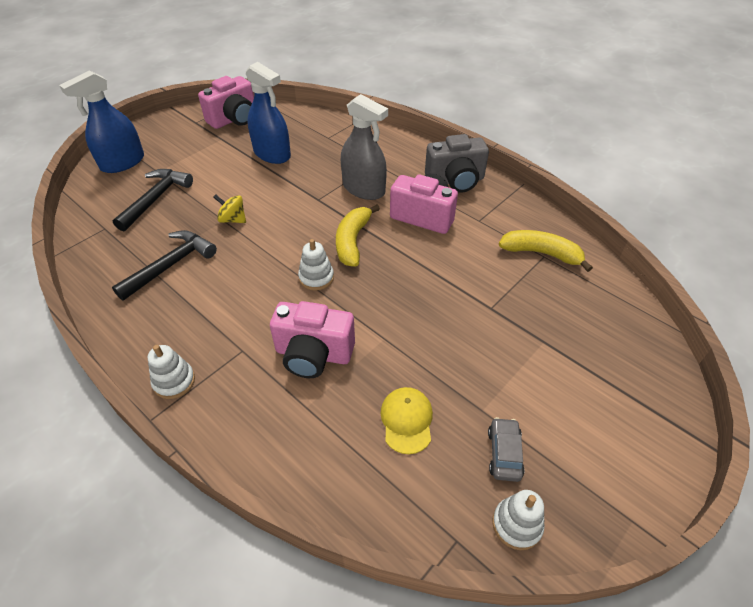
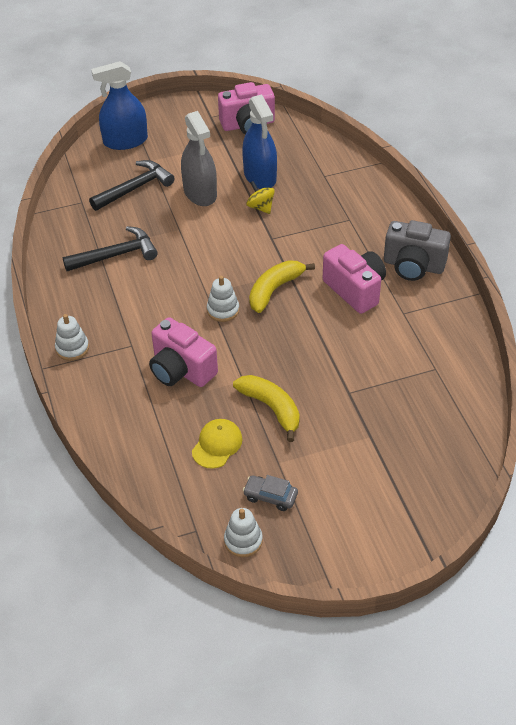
camera: 30 degrees right, 0 degrees up
(233, 219) = (187, 231): yellow spinning top -> yellow spinning top (260, 207)
(363, 189) = (319, 243): grey spray bottle -> grey spray bottle (200, 193)
(504, 453) = (270, 496): grey car -> grey car turned 105 degrees counterclockwise
(541, 253) = (435, 365): yellow banana -> yellow banana (271, 408)

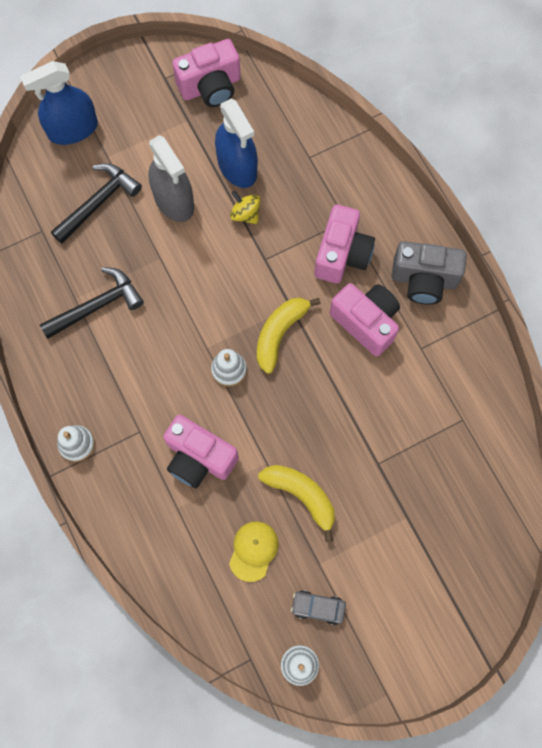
camera: 10 degrees left, 25 degrees up
(341, 241) = (342, 254): none -> pink camera

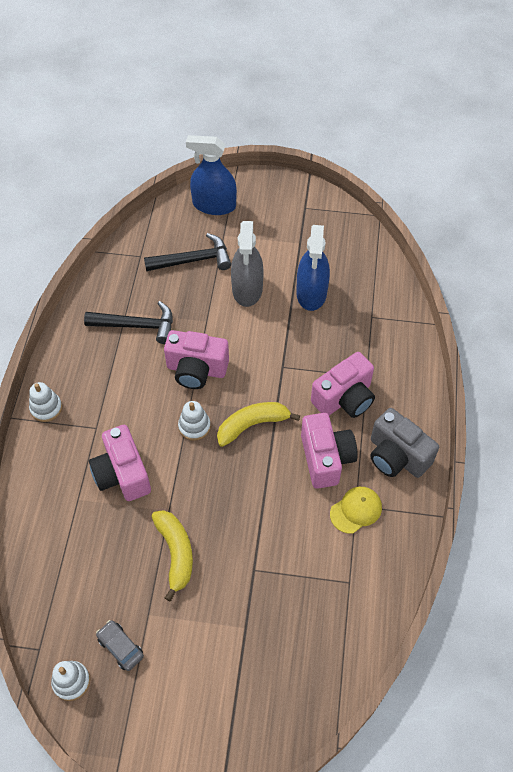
camera: 35 degrees right, 15 degrees down
(210, 87) = (334, 230): pink camera -> pink camera (196, 370)
(245, 214) = (292, 327): yellow spinning top -> none
(253, 550) = (107, 569): yellow cap -> yellow cap (356, 510)

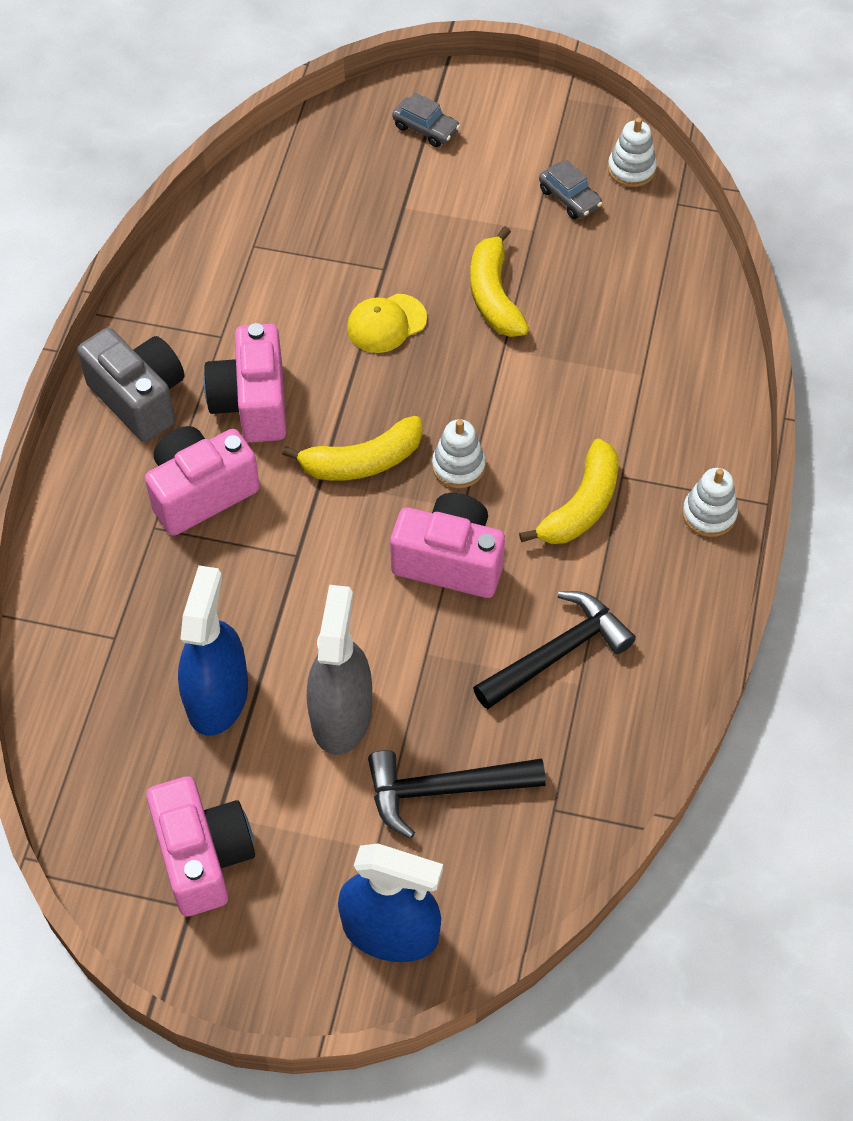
camera: 175 degrees left, 0 degrees up
(121, 407) = (581, 506): none -> yellow banana
(122, 474) = (575, 403): pink camera -> pink camera (203, 856)
(137, 326) = (557, 653): black hammer -> black hammer turned 135 degrees clockwise
(234, 711) = (426, 128): none -> grey car
(356, 510) = (222, 329): yellow cap -> yellow cap (386, 323)

